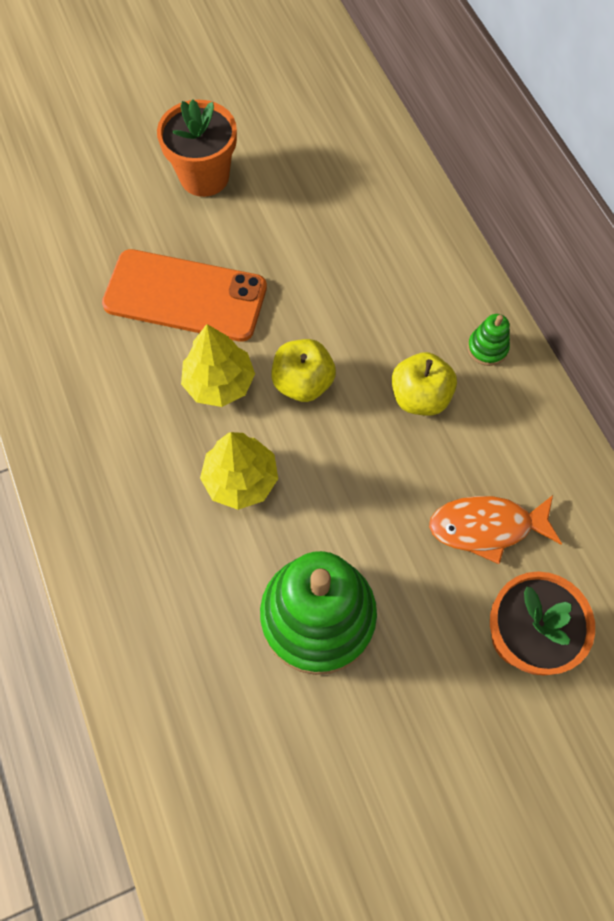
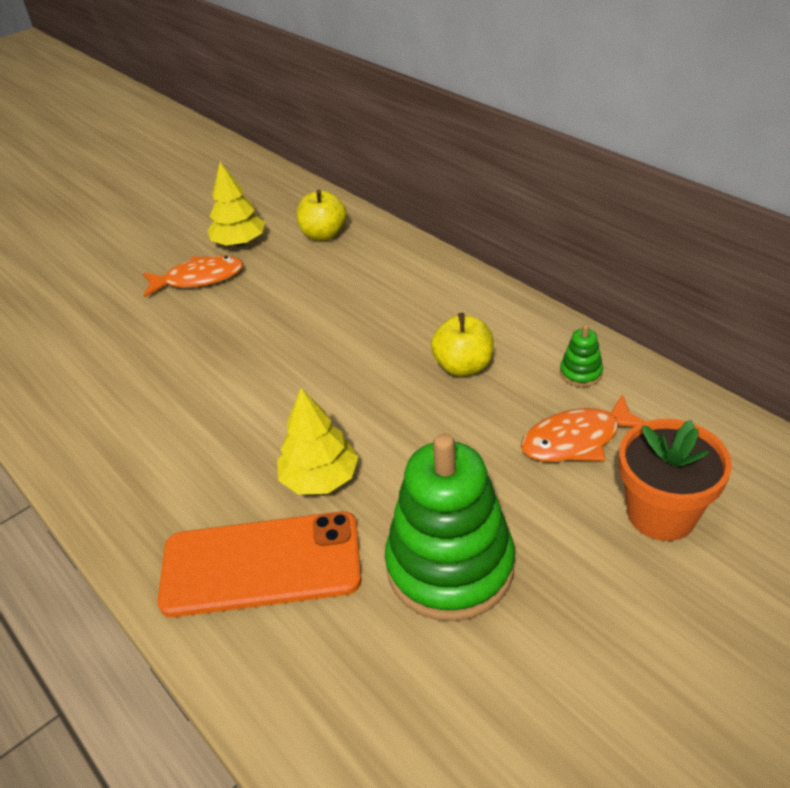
camera: 15 degrees left, 25 degrees down
(185, 296) = (211, 360): orange phone -> orange phone (261, 564)
(204, 176) = (199, 279): orange flower pot -> orange fish
(219, 382) = (268, 412): yellow tree -> yellow tree (239, 243)
(303, 383) = (349, 388): yellow apple -> yellow apple (324, 234)
(487, 348) = (505, 317): green stacking toy -> green stacking toy (580, 373)

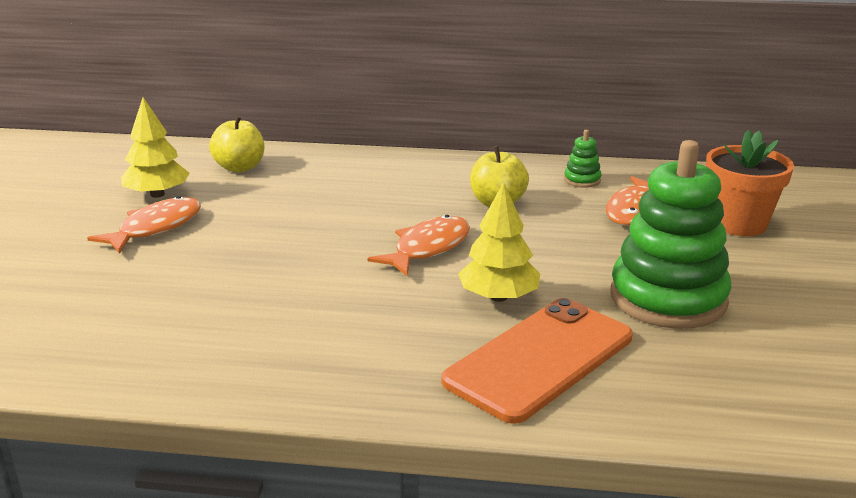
camera: 45 degrees left, 15 degrees down
(340, 393) = (428, 248): none -> orange fish

